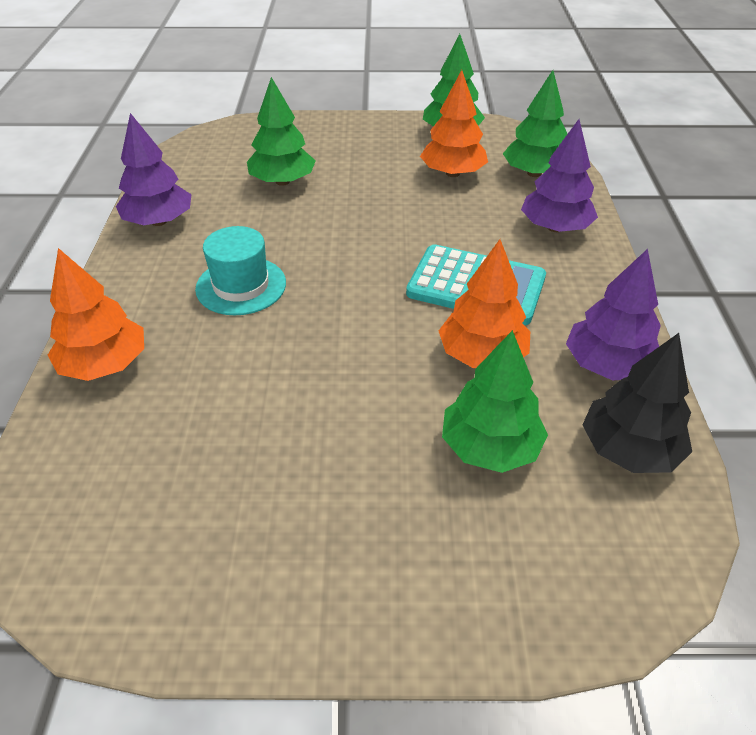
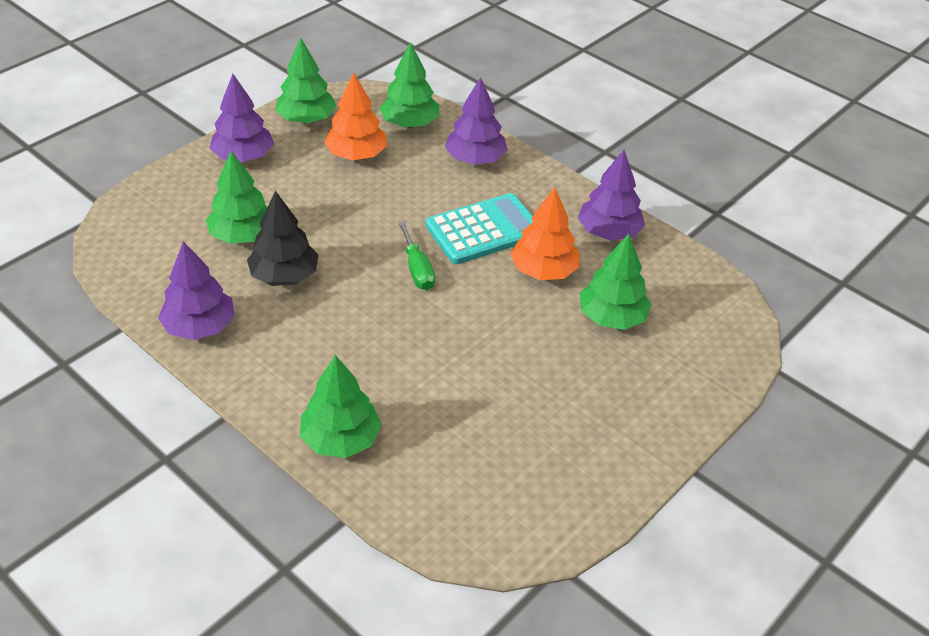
camera: 50 degrees left, 0 degrees up
(105, 364) = (340, 439): orange tree -> green tree
(241, 286) = (342, 329): turquoise hat -> none
(366, 134) = (243, 156): none -> purple tree
(368, 281) = (417, 269): none -> green screwdriver
(629, 449) = (669, 271): black tree -> black tree (284, 276)

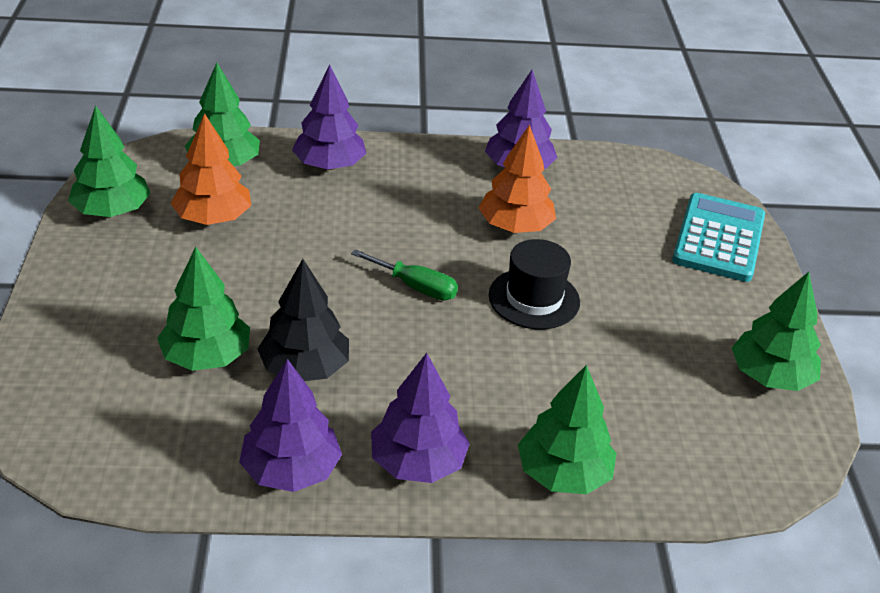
camera: 45 degrees left, 5 degrees down
(243, 156) = (94, 282): purple tree -> purple tree (417, 462)
(484, 230) = (422, 221): turquoise calculator -> turquoise calculator (719, 238)
(484, 325) = (534, 298): none -> black hat
(612, 317) = (613, 232): green tree -> green tree (770, 376)

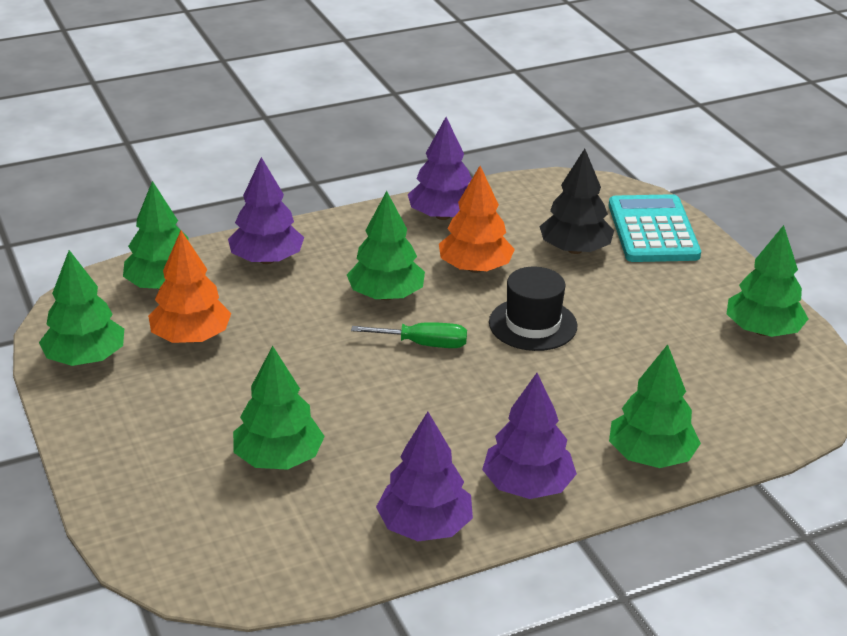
camera: 20 degrees left, 5 degrees down
(305, 368) = (375, 441): black tree -> black tree (575, 249)
(413, 229) = (386, 295): none -> green tree

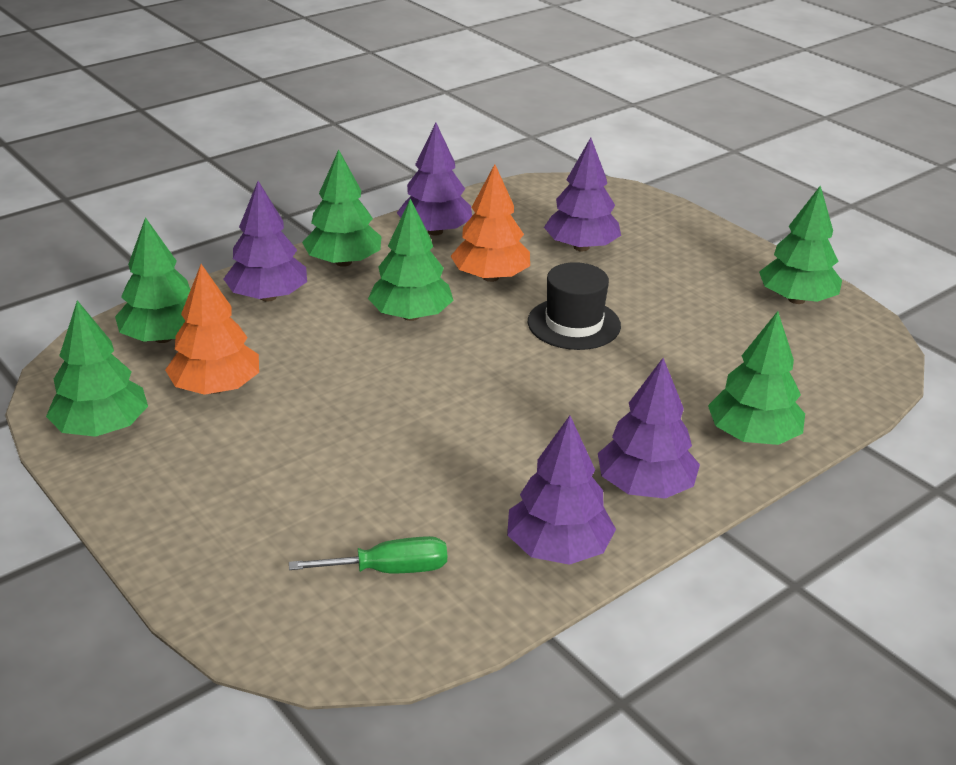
camera: 15 degrees left, 0 degrees up
(279, 459) = (367, 502): green tree -> green tree (343, 262)
(424, 344) = (472, 359): green screwdriver -> green screwdriver (389, 570)
(575, 249) = (581, 247): black tree -> purple tree
(653, 230) = (647, 220): turquoise calculator -> none

